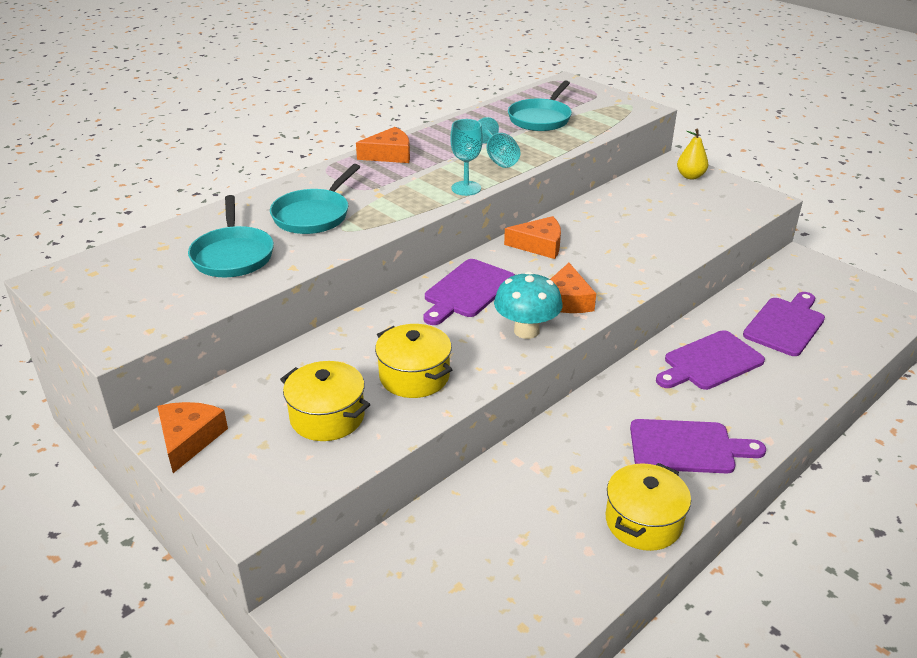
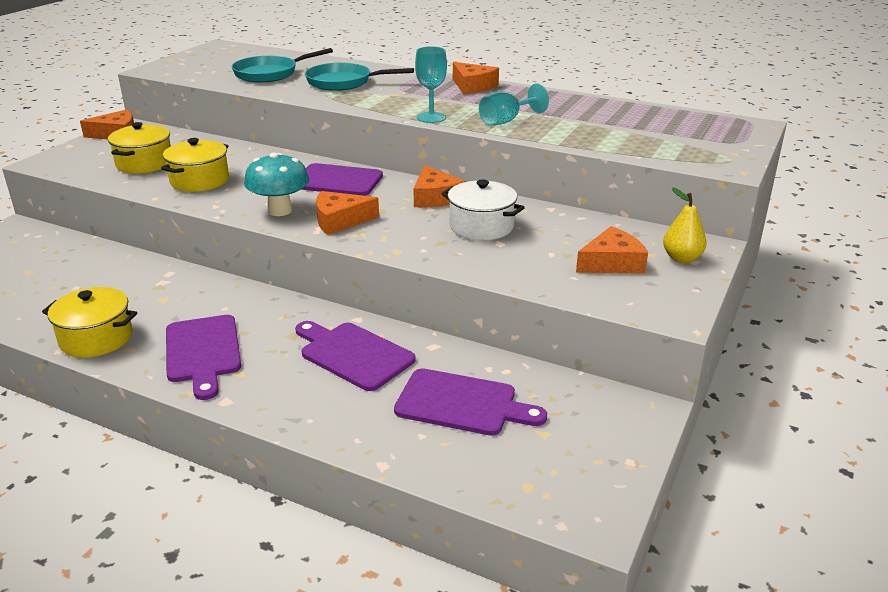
camera: 70 degrees right, 5 degrees down
(541, 118) = (626, 125): turquoise pan -> none
(609, 236) = (481, 226): none -> white pot
(689, 200) = (612, 263): none -> orange cheese

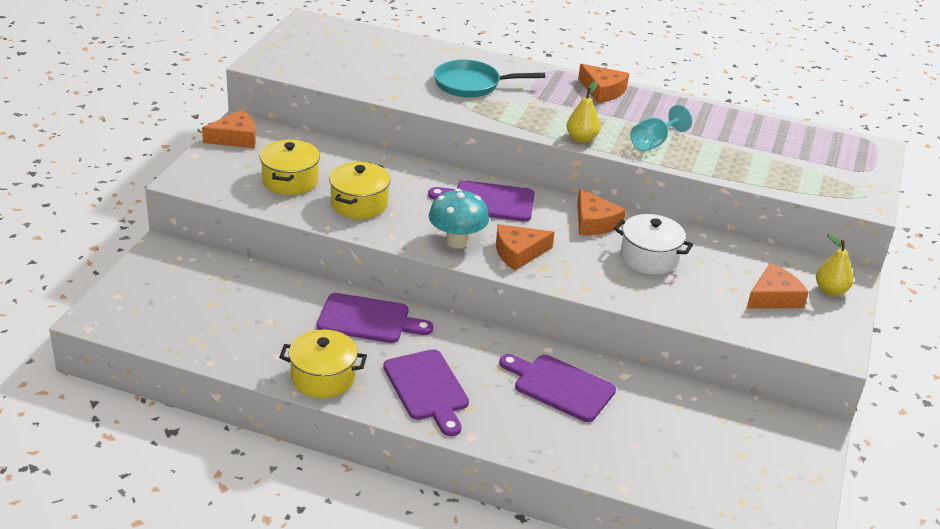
camera: 10 degrees left, 5 degrees up
(270, 74) = (389, 70): turquoise pan -> none
(431, 117) = (581, 139): turquoise goblet -> yellow pear
(462, 403) = (668, 431): purple cutting board -> purple cutting board (368, 319)

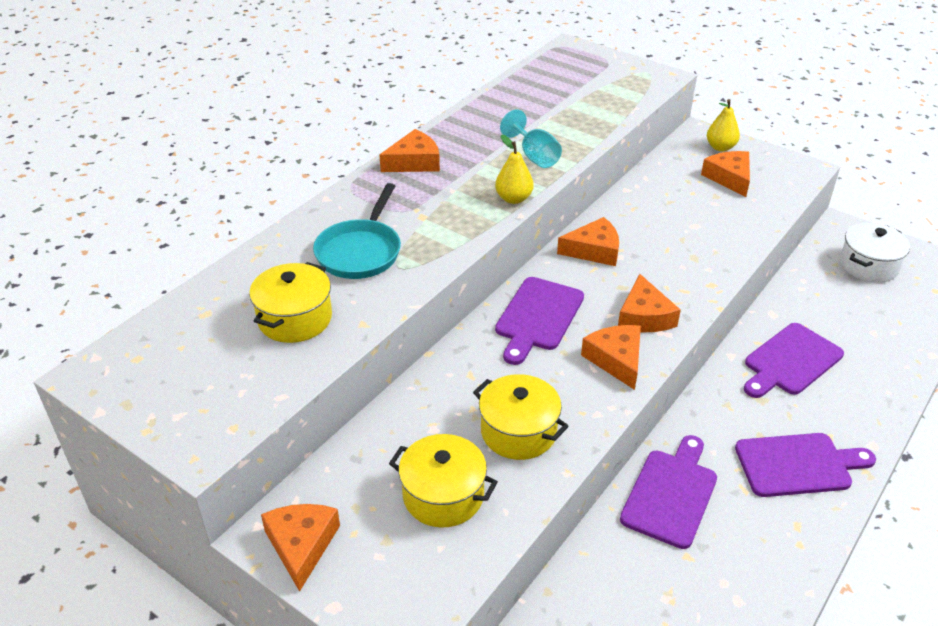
camera: 70 degrees left, 5 degrees up
(323, 378) = (781, 558): yellow pot -> yellow pot (295, 319)
(457, 241) = (616, 360): turquoise mushroom -> orange cheese
(649, 258) = (662, 231): white pot -> white pot (868, 265)

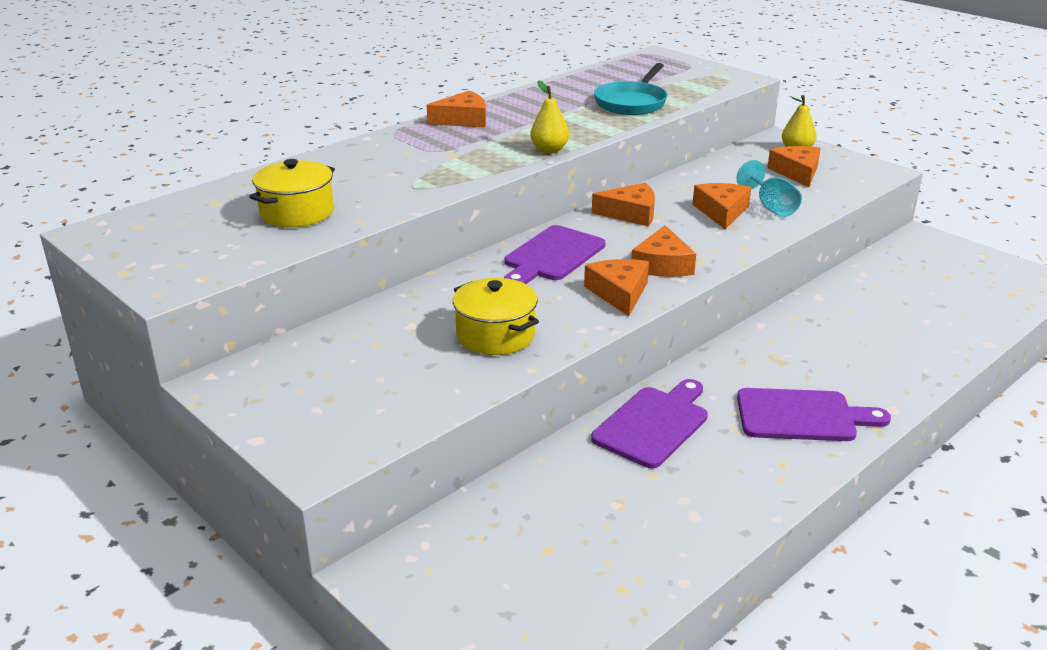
camera: 10 degrees right, 10 degrees down
(301, 545) = (245, 393): orange cheese -> orange cheese (721, 212)
(360, 251) = (381, 174): turquoise pan -> turquoise pan (632, 103)
(443, 495) = (399, 373): yellow pot -> none
(534, 156) = (584, 123): turquoise goblet -> turquoise goblet (771, 207)
(790, 361) = (824, 335): purple cutting board -> none
(868, 265) = (941, 268): white pot -> none

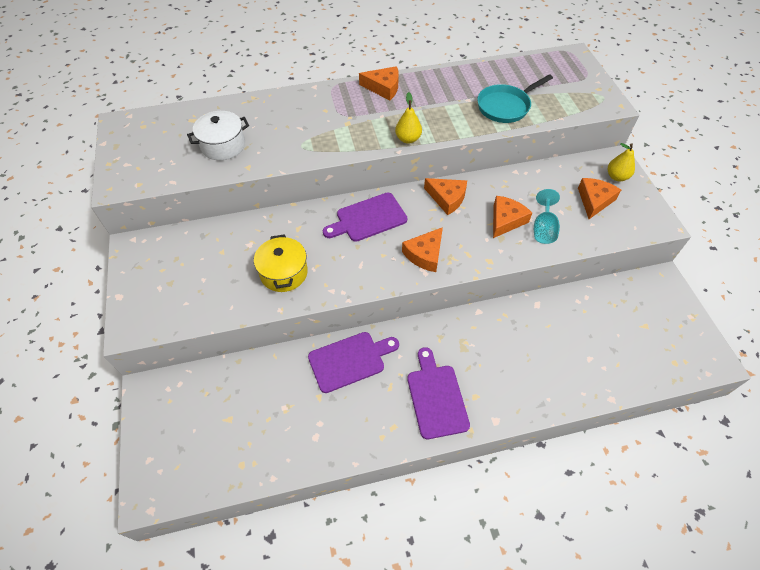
camera: 30 degrees right, 25 degrees up
(297, 212) = (223, 145): yellow pot -> white pot
(619, 293) = (378, 268): orange cheese -> none
(802, 416) = (436, 397): purple cutting board -> purple cutting board turned 135 degrees counterclockwise

